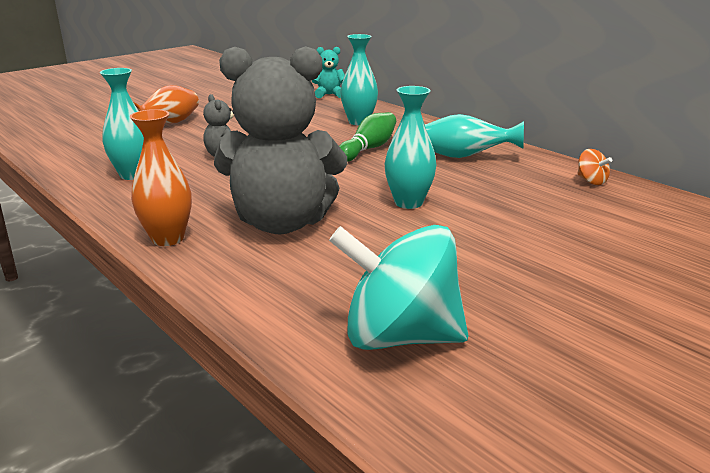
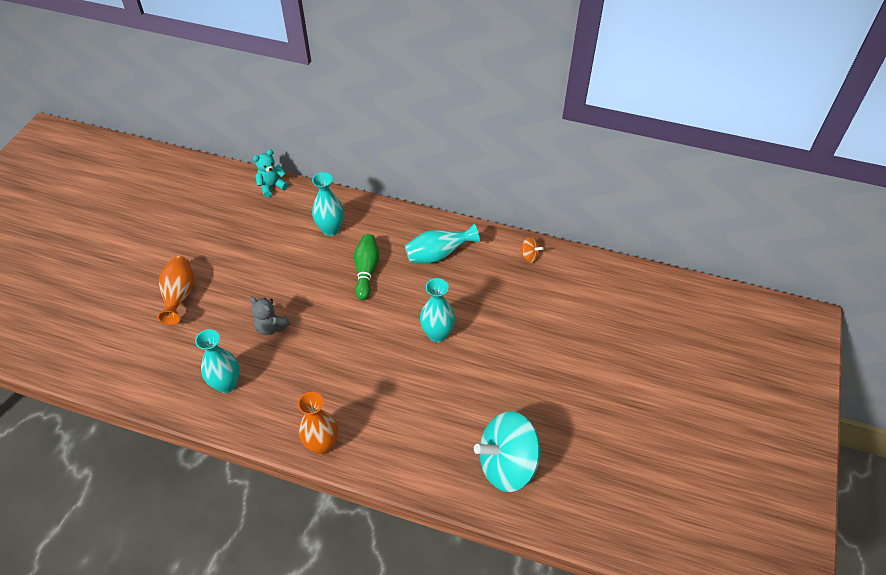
camera: 30 degrees left, 25 degrees up
(282, 223) = (377, 394): grey teddy bear -> none

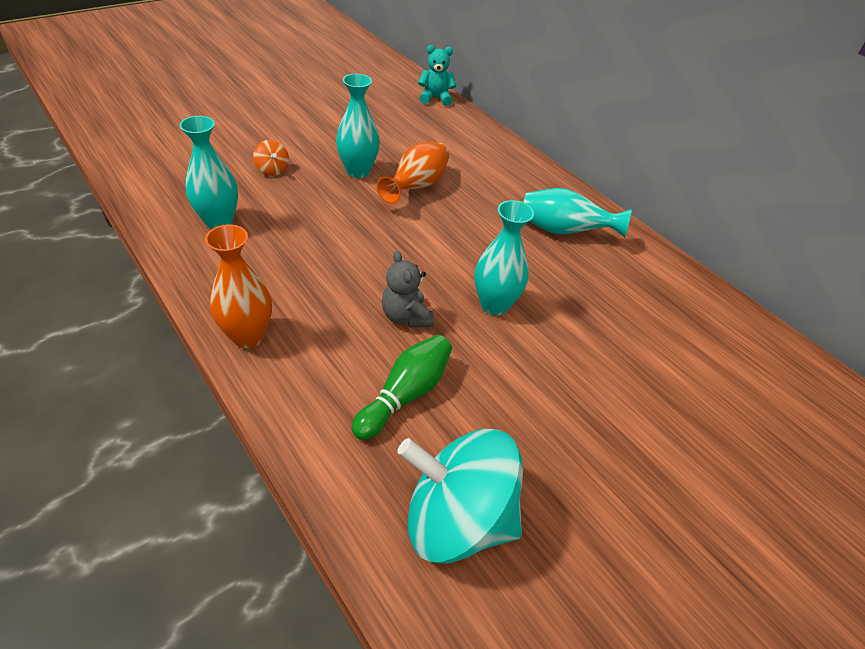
camera: 30 degrees right, 5 degrees down
(180, 296) = (261, 133): orange vase -> orange vase (416, 187)
(271, 327) = (316, 199): grey teddy bear -> grey teddy bear (406, 316)
(330, 229) = (461, 154): turquoise vase -> turquoise vase (358, 171)
(366, 271) = (465, 204): green bowling pin -> green bowling pin (405, 394)
(530, 256) = (685, 290): orange spinning top -> orange spinning top (272, 170)

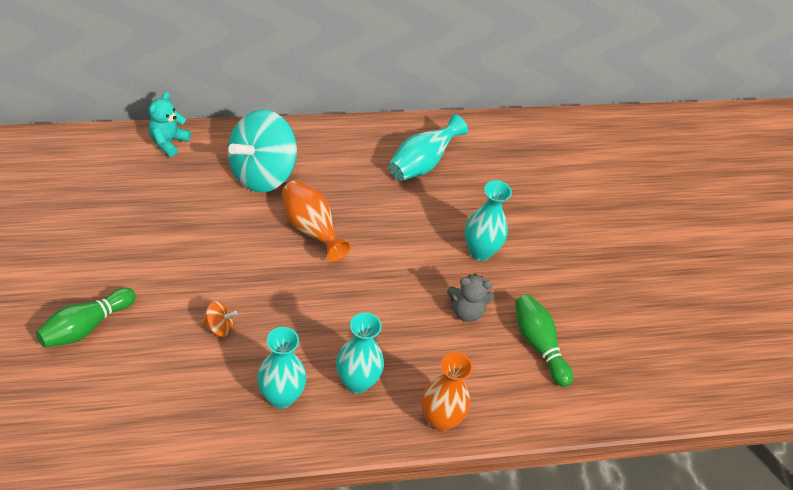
camera: 65 degrees left, 5 degrees up
(232, 114) = (86, 326): none -> green bowling pin
(358, 171) = (262, 261): turquoise vase -> turquoise vase (357, 382)
(457, 518) = (639, 361): turquoise spinning top -> turquoise spinning top (262, 173)

